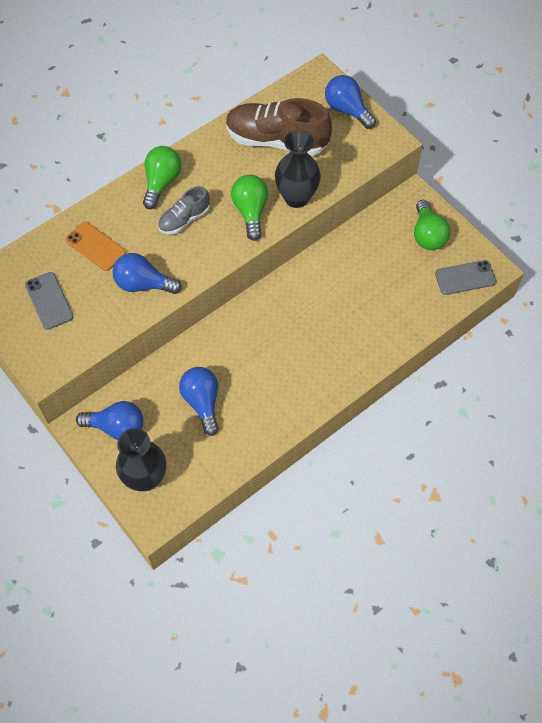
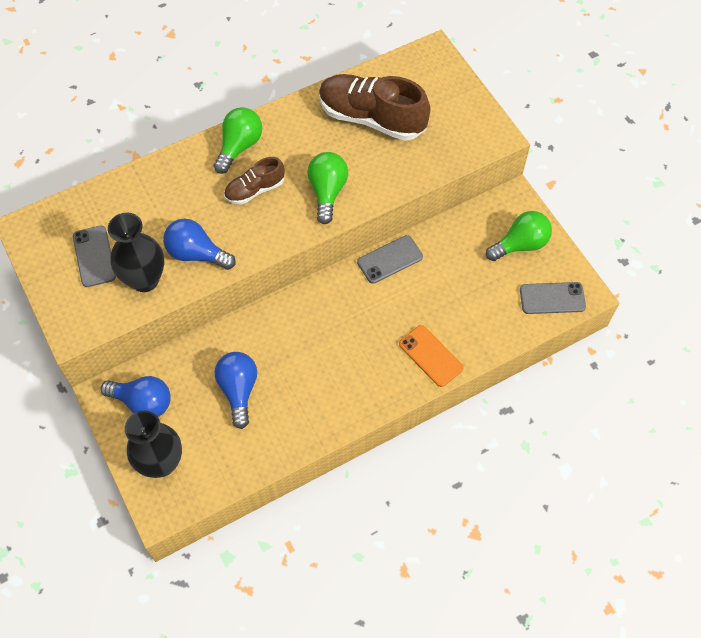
camera: 10 degrees right, 0 degrees up
(95, 246) = (155, 205): orange phone -> orange phone (431, 356)
(184, 219) = (255, 190): grey shoe -> brown shoe
(296, 197) = (380, 184): black vase -> black vase (145, 279)
(314, 265) = (390, 259): none -> grey phone
(347, 110) = (455, 95): blue light bulb -> none
(427, 235) = (520, 244): green light bulb -> green light bulb turned 120 degrees counterclockwise

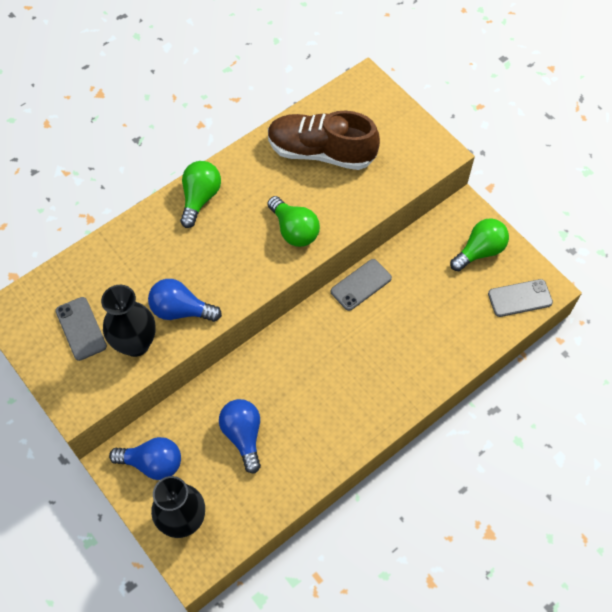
camera: 10 degrees left, 0 degrees up
(255, 190) = (224, 239): brown shoe -> none
(327, 192) = (294, 230): green light bulb -> green light bulb turned 150 degrees clockwise
(431, 356) = (419, 372): orange phone -> none

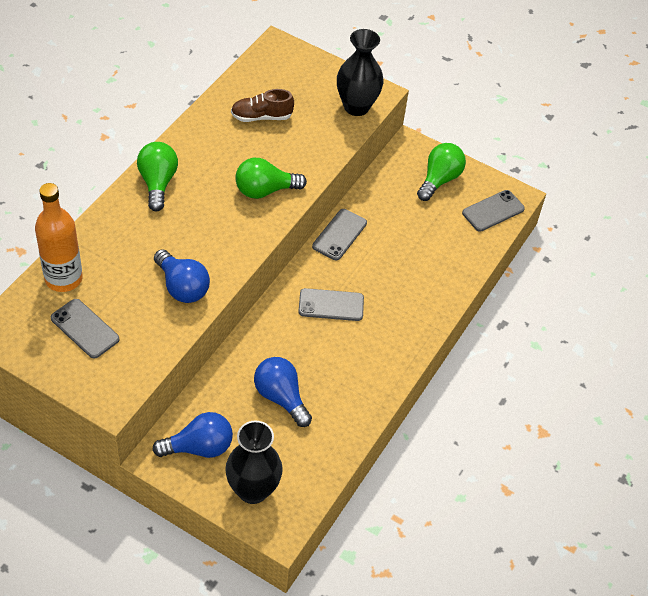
camera: 25 degrees left, 10 degrees down
(82, 274) = (63, 279): none -> orange bottle
(135, 344) = (148, 328): black vase -> black vase (356, 107)
(181, 310) = (182, 287): blue light bulb -> blue light bulb turned 120 degrees counterclockwise
(294, 230) = (265, 190): green light bulb -> green light bulb turned 135 degrees clockwise
(321, 152) = (261, 117): brown shoe -> brown shoe, size x0.54
(325, 355) = (331, 305): none -> grey phone

